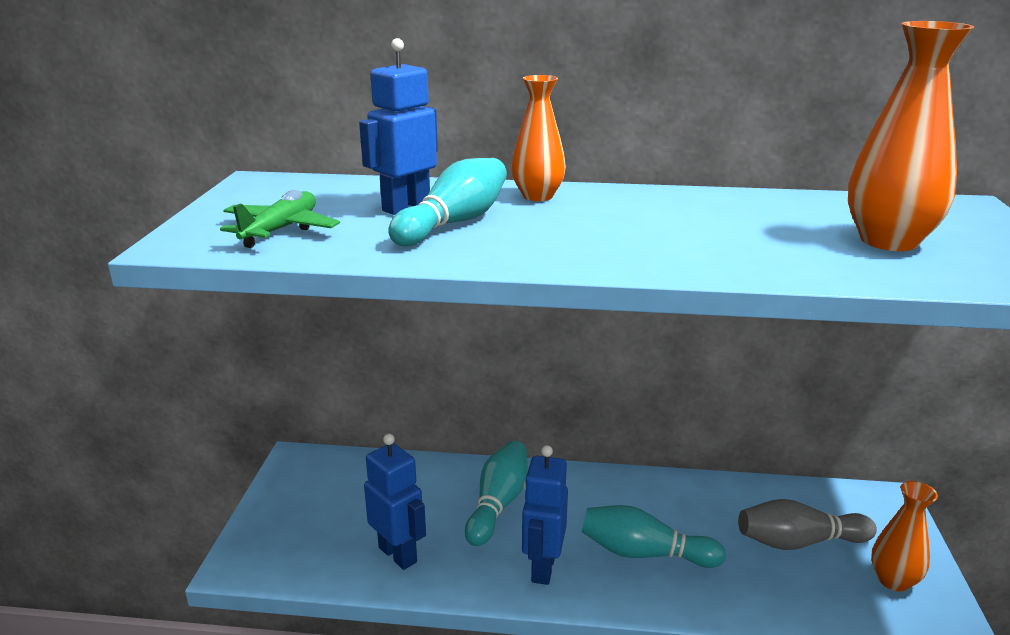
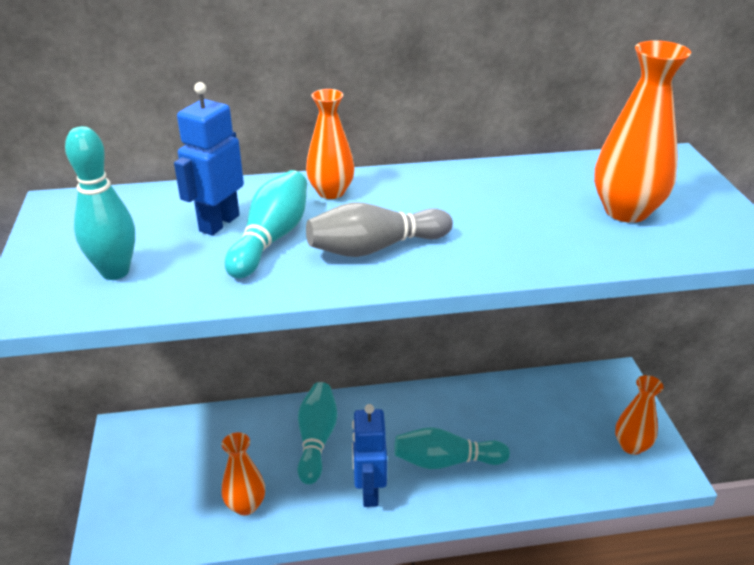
camera: 15 degrees left, 10 degrees up
(280, 230) = (115, 272): green plane -> turquoise bowling pin
(398, 554) = (245, 505): blue robot -> orange vase
(799, 542) = (559, 426): grey bowling pin -> grey bowling pin (375, 248)

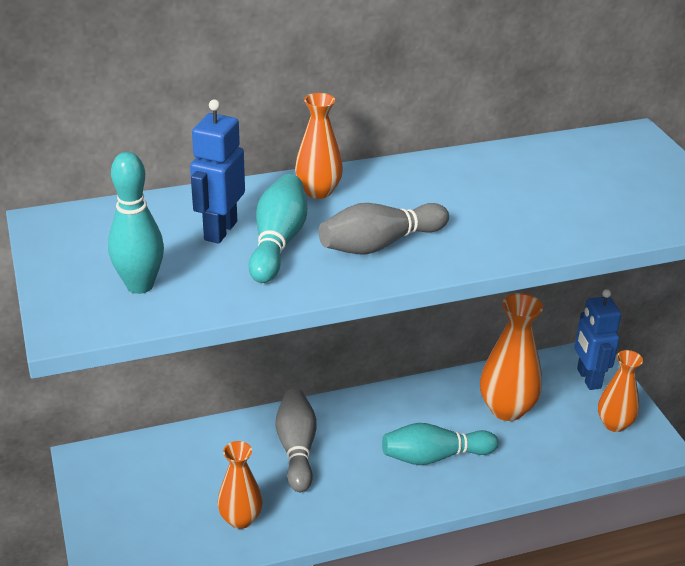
camera: 10 degrees left, 0 degrees up
(316, 440) = (296, 449): turquoise bowling pin -> grey bowling pin
(369, 492) = (363, 493): blue robot -> blue robot (588, 378)
(626, 211) = (602, 192): orange vase -> orange vase (507, 409)

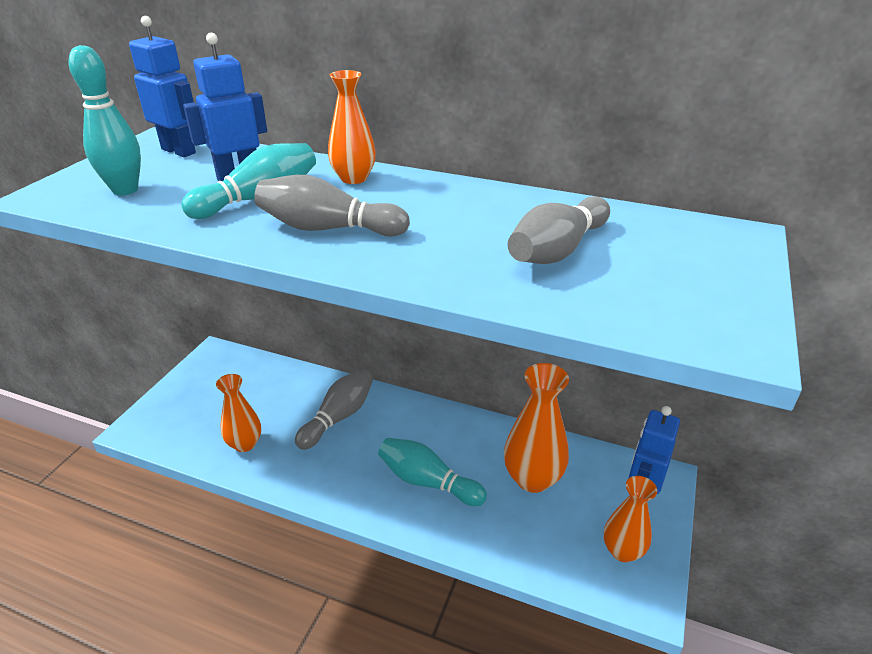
camera: 40 degrees right, 0 degrees up
(102, 226) = (179, 151): none -> blue robot
(553, 194) = (557, 250): none -> grey bowling pin

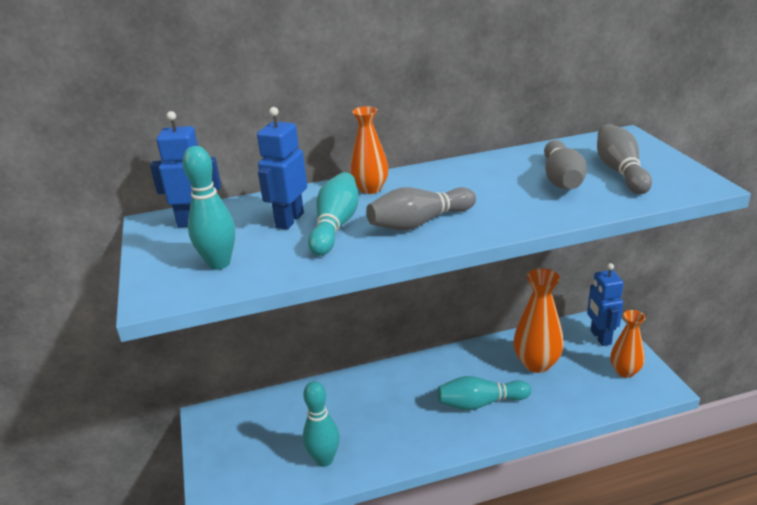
camera: 35 degrees left, 5 degrees down
(245, 444) = (324, 459): orange vase -> turquoise bowling pin
(338, 417) = (370, 401): grey bowling pin -> grey bowling pin (620, 171)

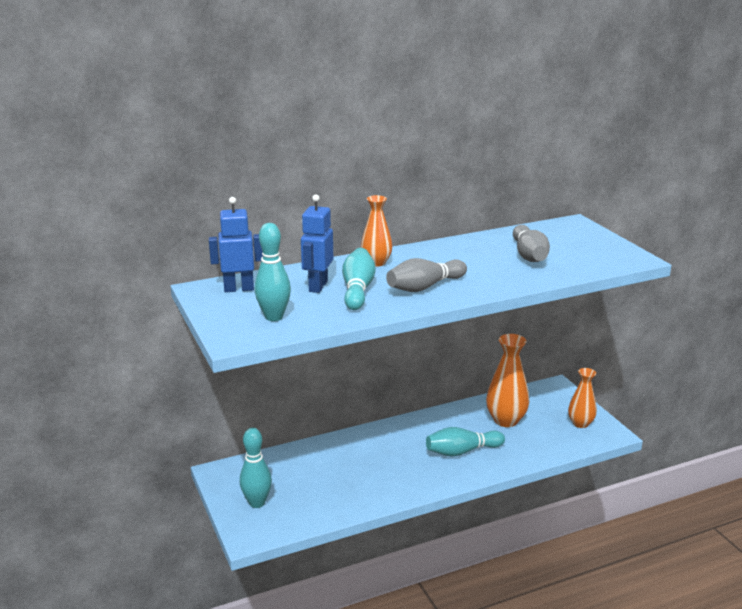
camera: 10 degrees left, 5 degrees down
(324, 459) = (335, 498): turquoise bowling pin -> turquoise bowling pin (257, 503)
(600, 337) = (557, 399): blue robot -> none
(620, 171) = (573, 249): grey bowling pin -> none

